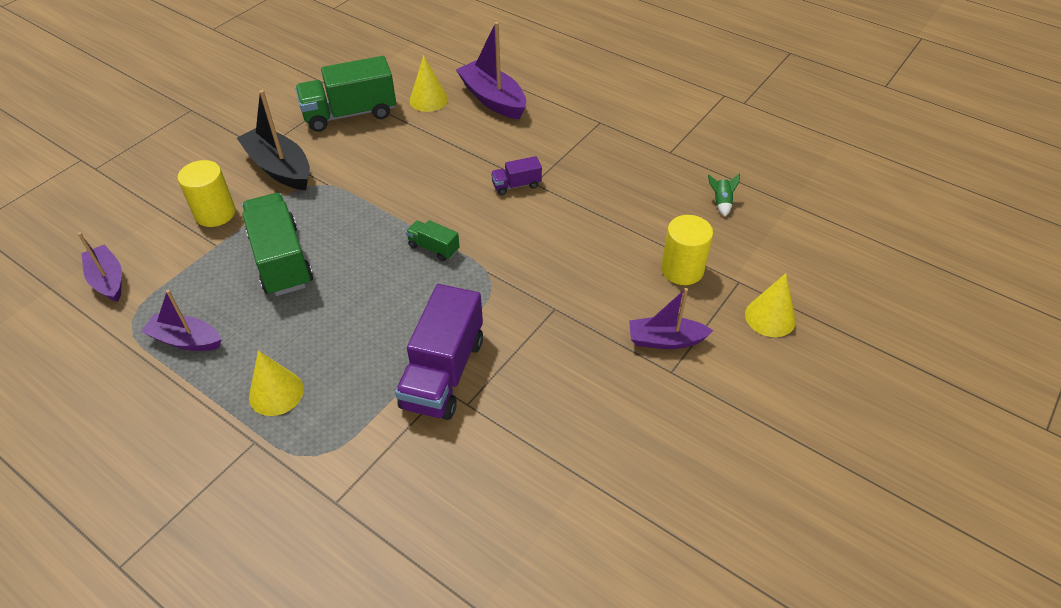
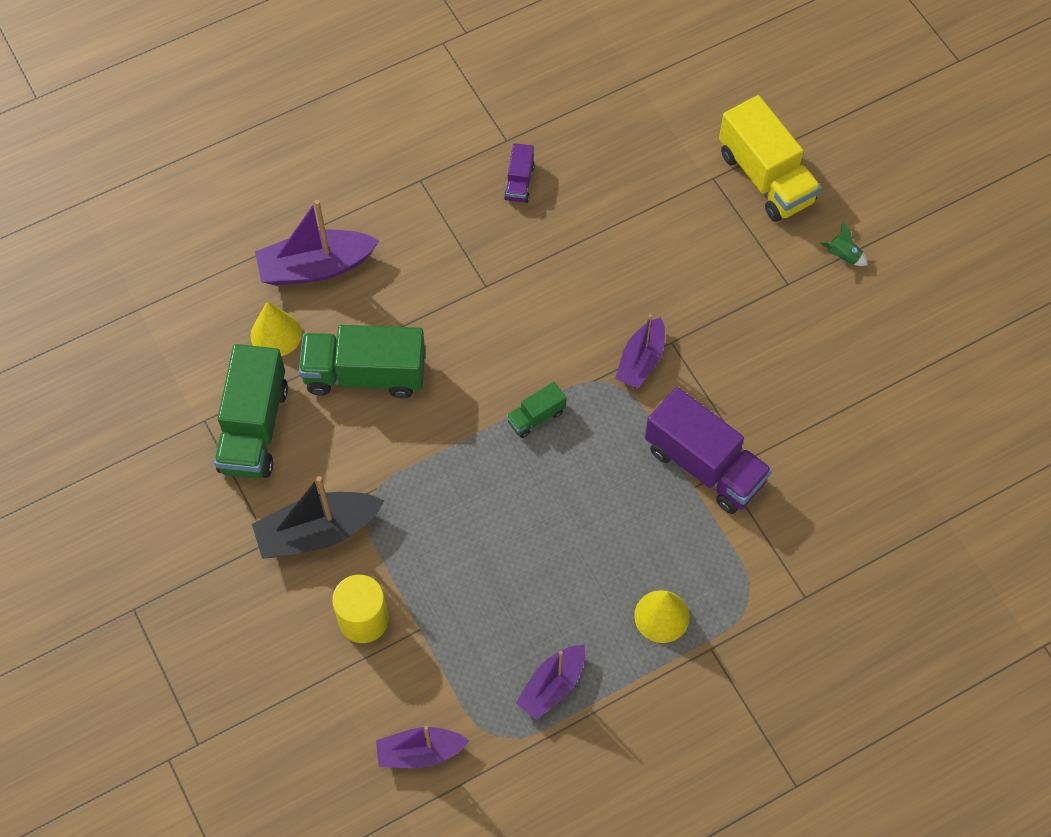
camera: 65 degrees left, 15 degrees up
(281, 260) = (479, 568): green truck -> green truck (365, 374)
(516, 185) = (480, 304): purple truck -> purple truck (519, 182)
(665, 340) = (752, 271): purple boat -> purple boat (641, 361)
(682, 269) = (676, 215): yellow cylinder -> none
(721, 202) = (605, 136): green rocket -> green rocket (843, 256)
(770, 317) = (765, 177): yellow cone -> yellow truck

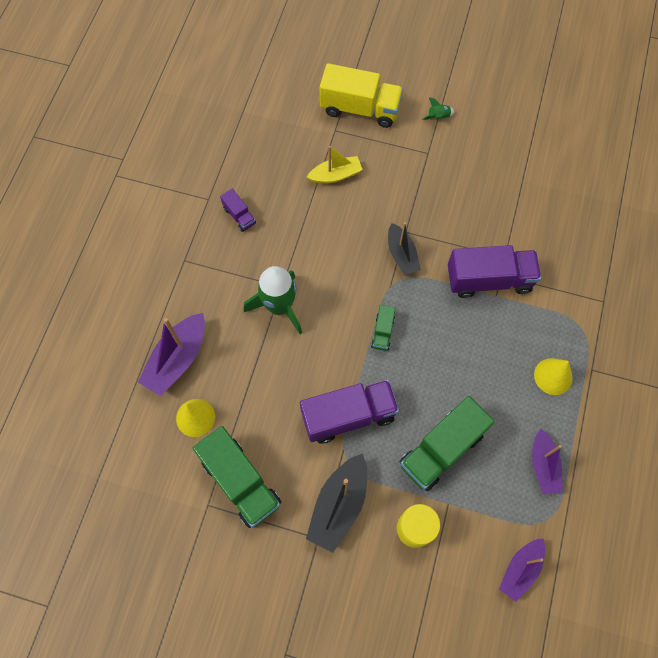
camera: 45 degrees left, 5 degrees up
(365, 374) = (269, 393): green truck -> green truck (441, 449)
(415, 463) = (348, 416): none -> purple truck
(462, 303) = (279, 306): none -> green rocket
(641, 361) = (402, 255): purple boat -> black boat
(662, 224) = (335, 175): none -> yellow boat

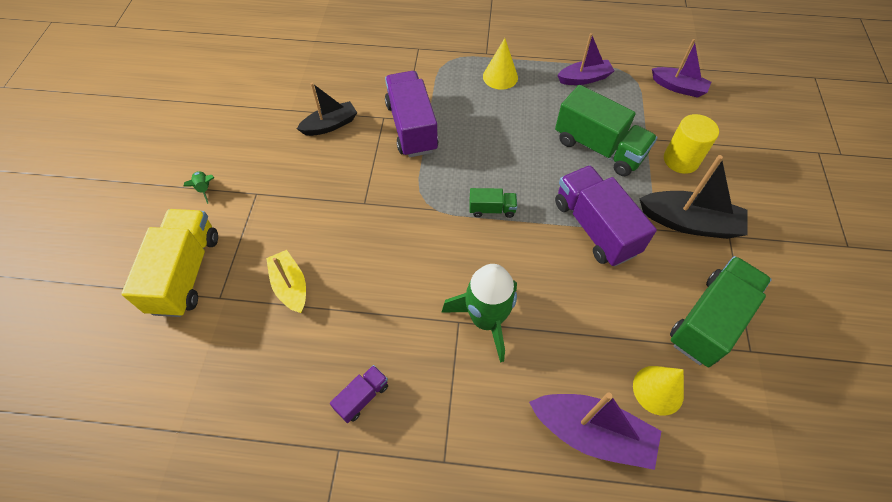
camera: 100 degrees left, 10 degrees down
(402, 255) = (394, 203): black boat -> black boat (330, 125)

